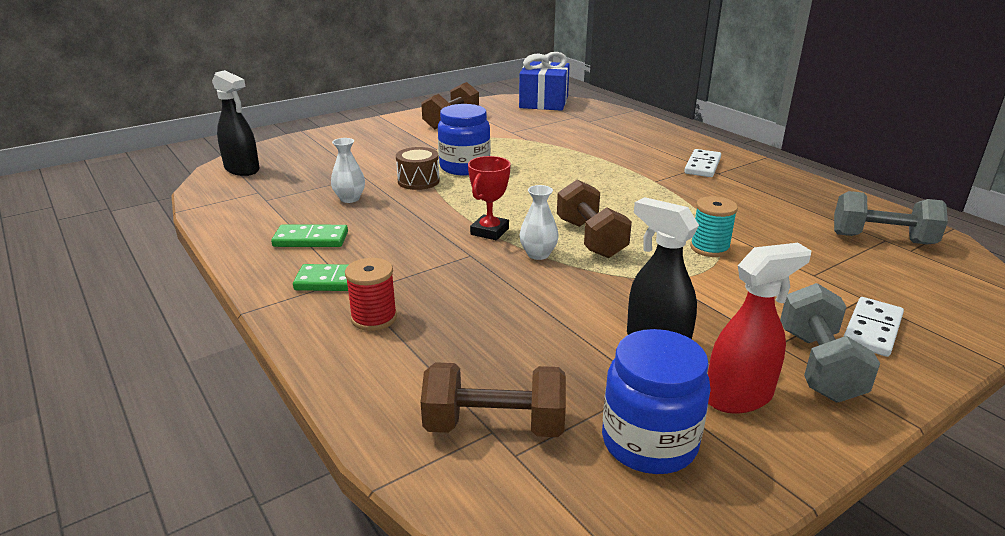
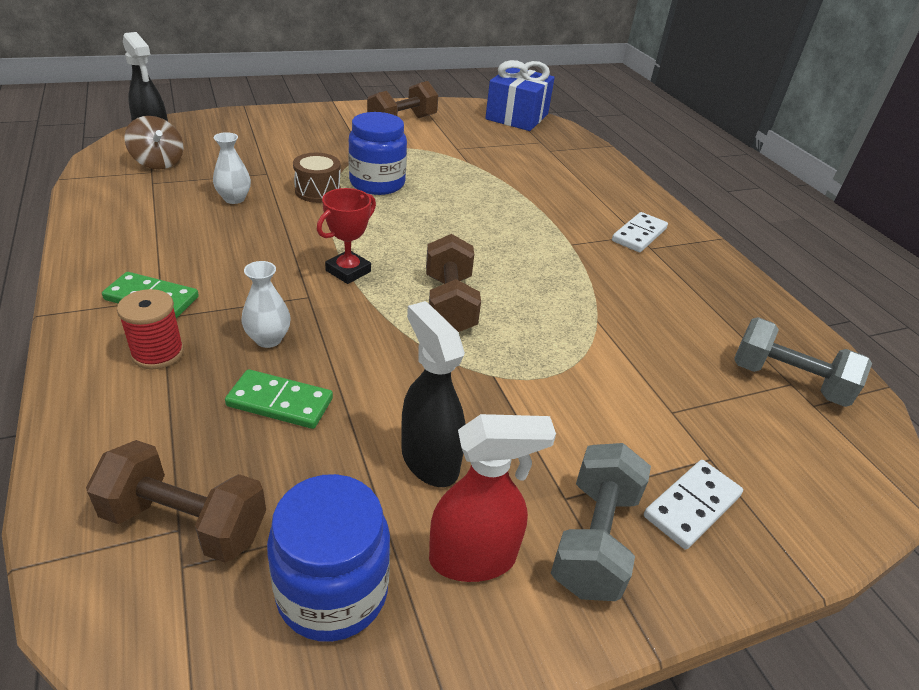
camera: 10 degrees right, 10 degrees up
(259, 184) = (158, 162): none -> brown spinning top
(311, 239) = (162, 241): green domino -> green domino (280, 402)
(538, 254) = (379, 312): white vase -> white vase (268, 339)
(709, 248) = (574, 347): turquoise spool -> none

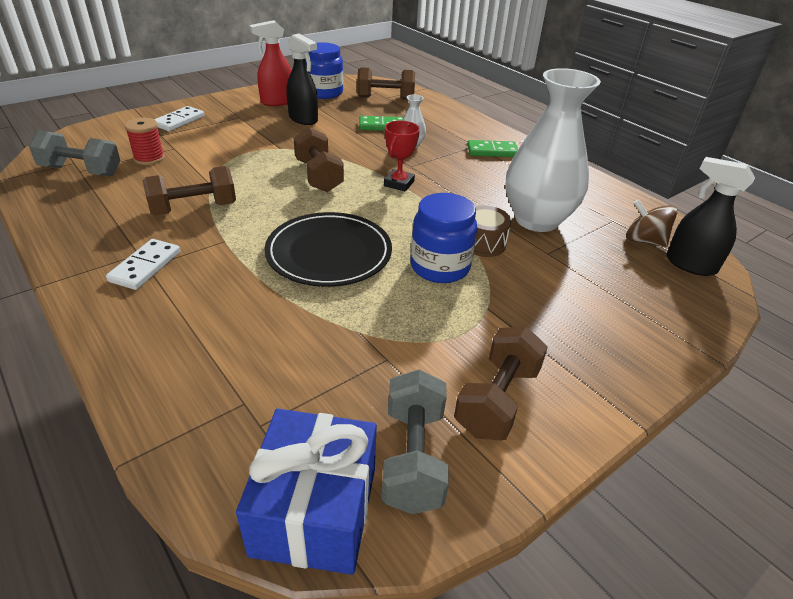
camera: 165 degrees right, 0 degrees up
(158, 353) = (456, 133): red spool -> red spool (149, 158)
(234, 199) = (536, 220): white vase -> white vase, size x2.43
(471, 213) = (329, 253): none -> black plate
(594, 539) = (228, 110): grey dumbbell -> grey dumbbell (413, 457)
(609, 286) = (194, 209): none -> brown dumbbell

